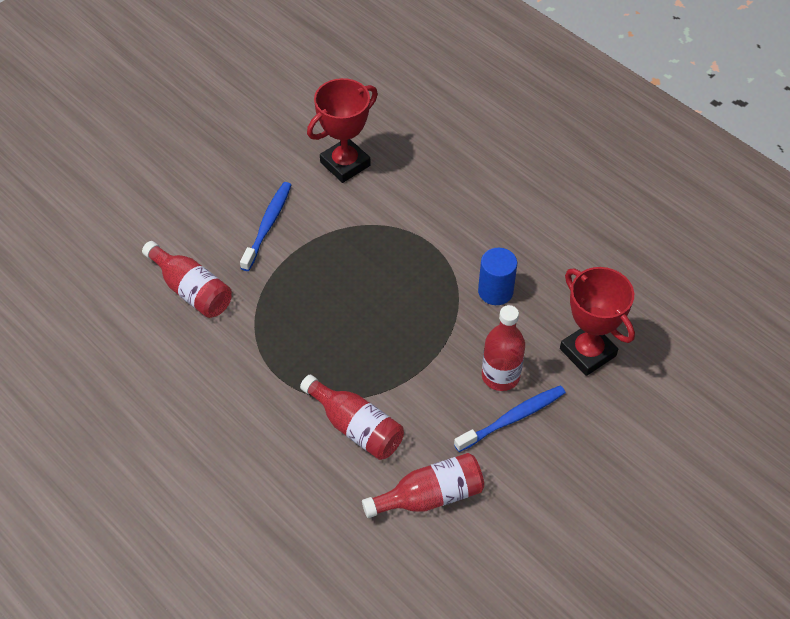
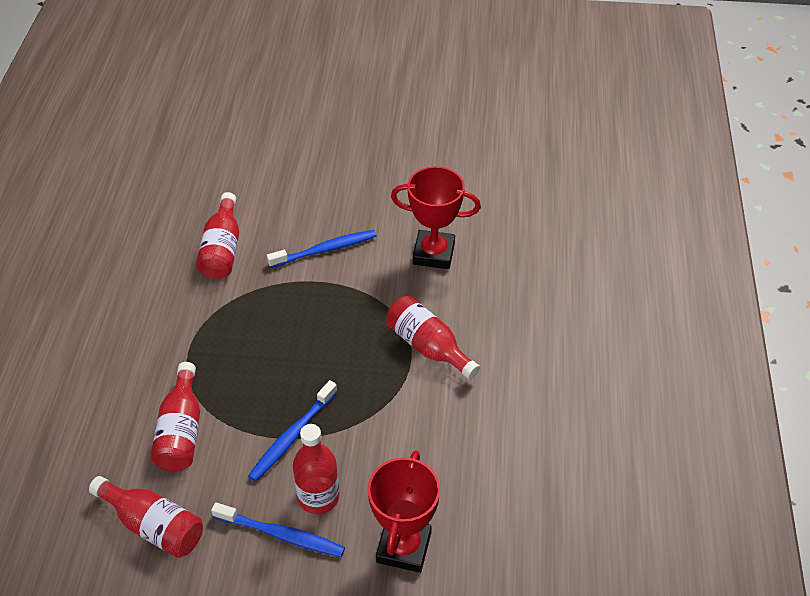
camera: 50 degrees right, 5 degrees down
(430, 226) = (428, 347): none -> red bottle
(430, 358) = (292, 436): none -> blue toothbrush
(495, 291) = (404, 435): blue cylinder -> none

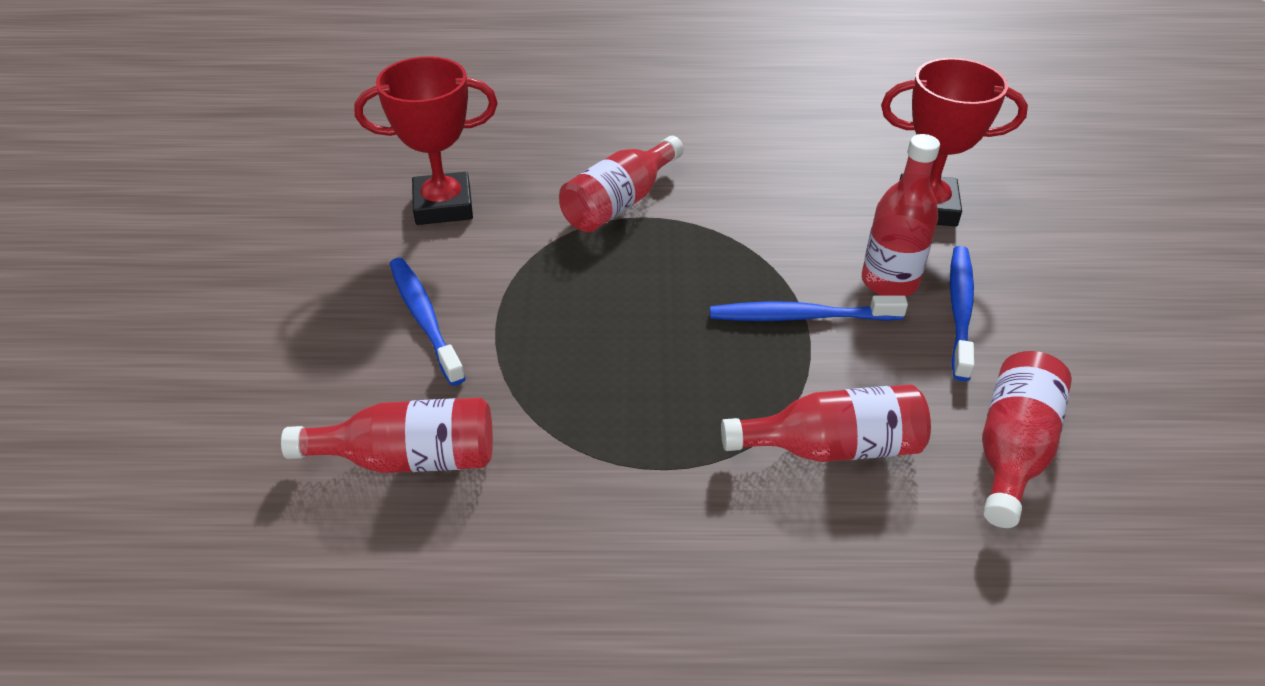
camera: 95 degrees left, 5 degrees down
(292, 436) = (801, 316): blue toothbrush -> blue toothbrush turned 150 degrees clockwise
(433, 253) = (443, 206): red trophy -> red trophy turned 75 degrees clockwise

